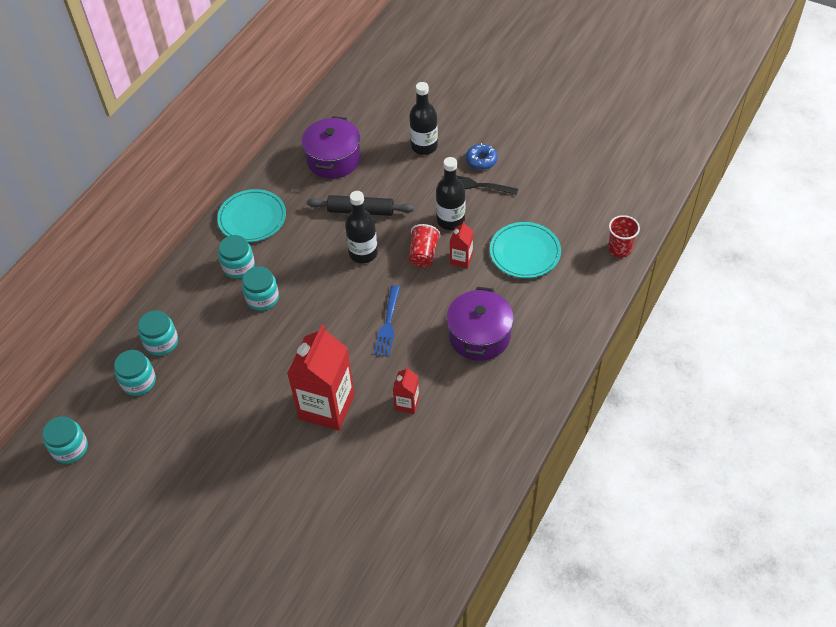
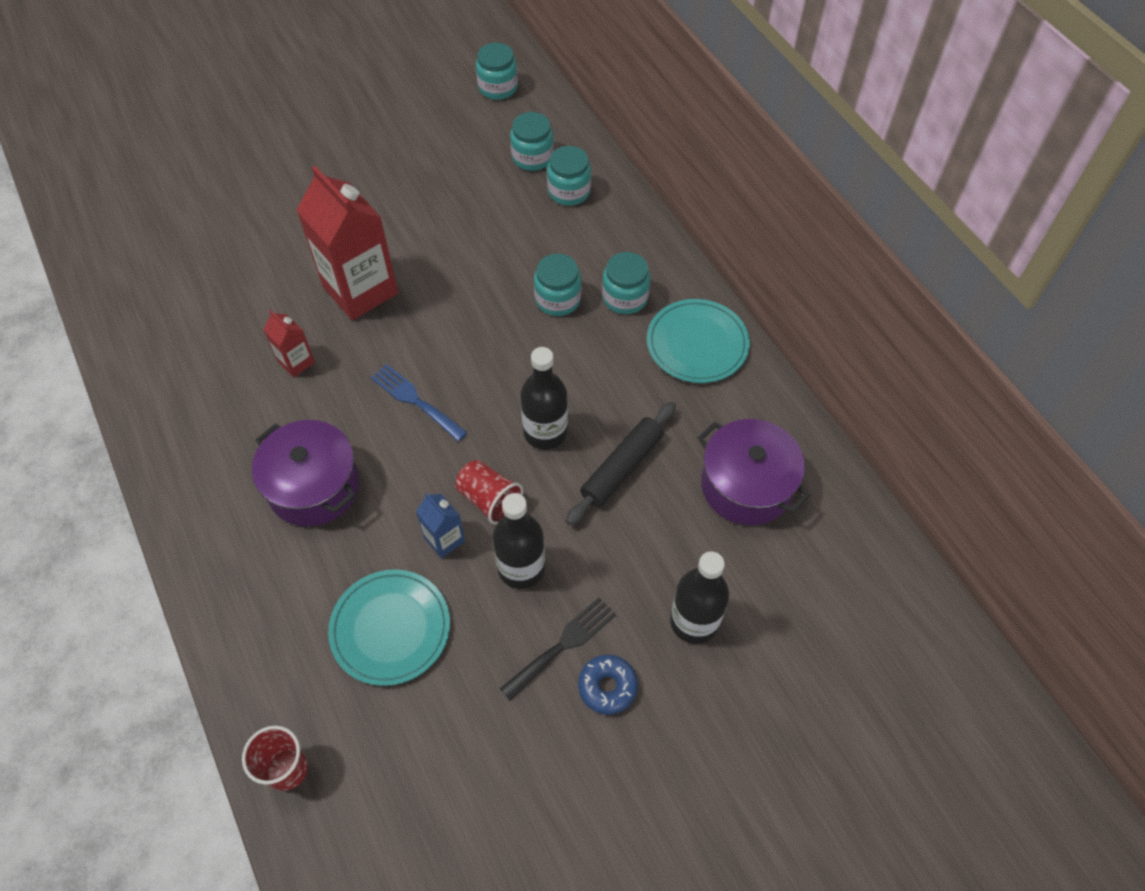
camera: 120 degrees right, 5 degrees up
(461, 259) = (444, 539): red carton -> blue carton

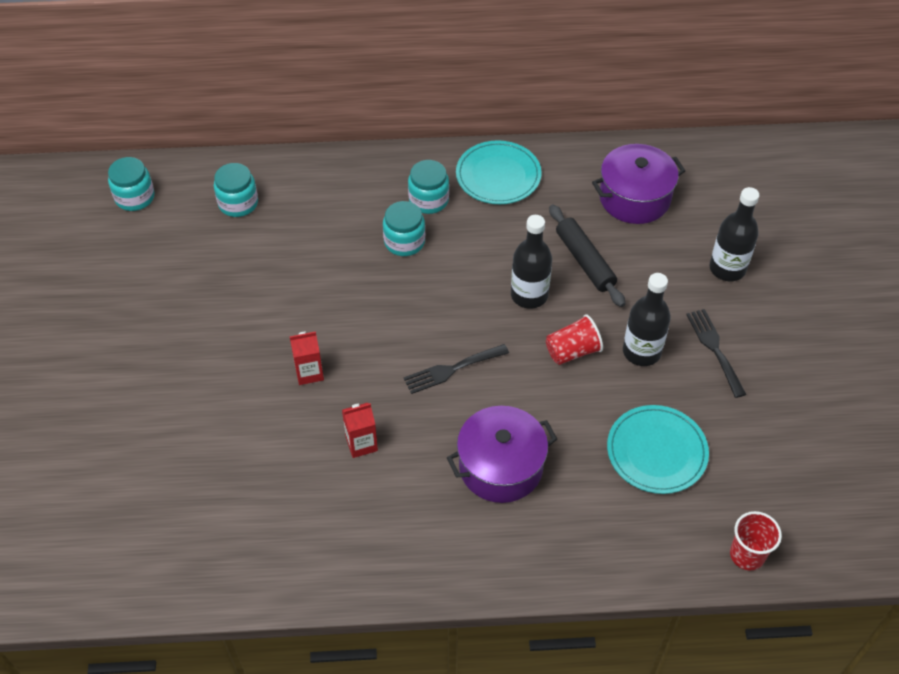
camera: 65 degrees left, 5 degrees down
(360, 290) = (309, 372): red carton -> red carton, size x0.47
(415, 400) = (452, 369): blue fork -> black fork
(444, 539) = (594, 392): blue carton -> none
(569, 191) = (294, 193): turquoise jar -> none
(607, 687) = (757, 335): blue donut -> none

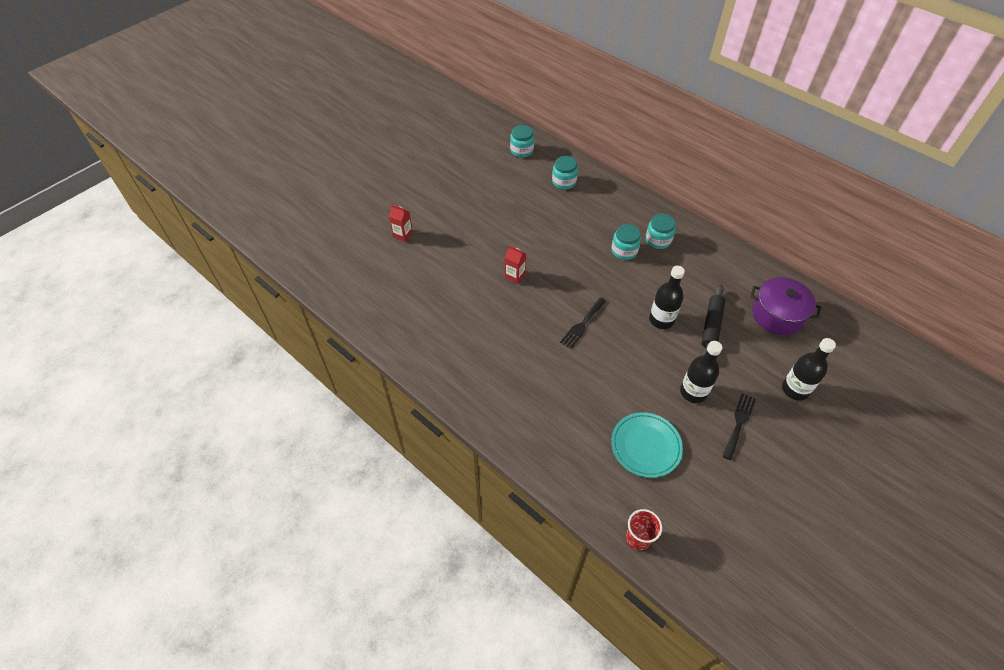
camera: 45 degrees right, 0 degrees up
(361, 444) = (503, 324): red carton -> red carton (403, 235)
(452, 369) = (582, 324): black fork -> black fork turned 75 degrees counterclockwise
(498, 175) = (709, 253): turquoise plate -> none
(500, 467) = (556, 386): purple pot -> none
(572, 351) = (654, 363): red cup -> none

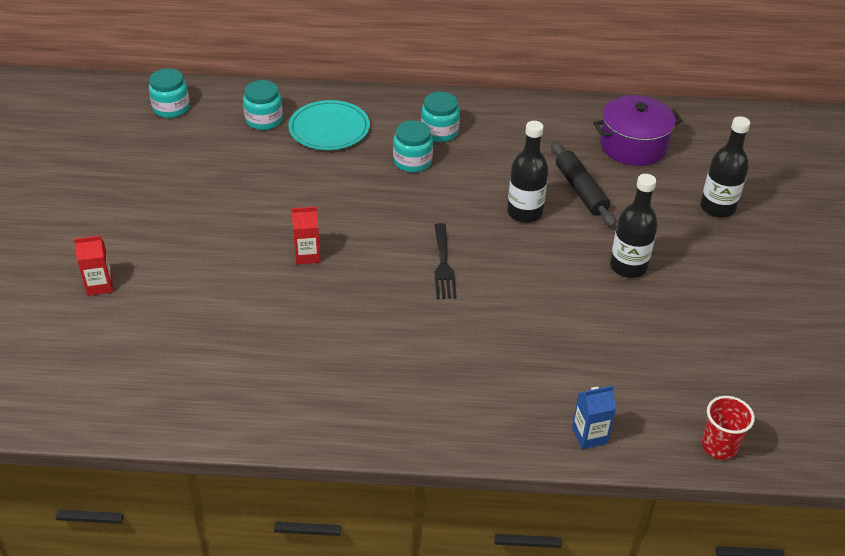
camera: 40 degrees left, 10 degrees down
(568, 477) = (589, 435): none -> blue carton
(645, 446) = (635, 349): turquoise plate -> turquoise plate (329, 129)
(739, 423) = (700, 270): black fork -> none

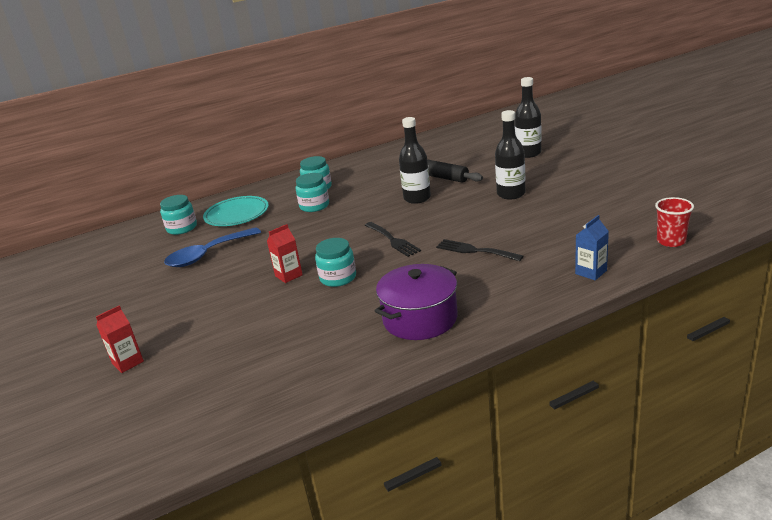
camera: 25 degrees left, 15 degrees down
(171, 108) = (99, 249): turquoise jar -> turquoise jar (338, 278)
(259, 177) = (207, 254): none -> blue spoon
(507, 331) = (475, 251): none -> black fork
(633, 146) = (447, 149): purple pot -> purple pot (420, 319)

